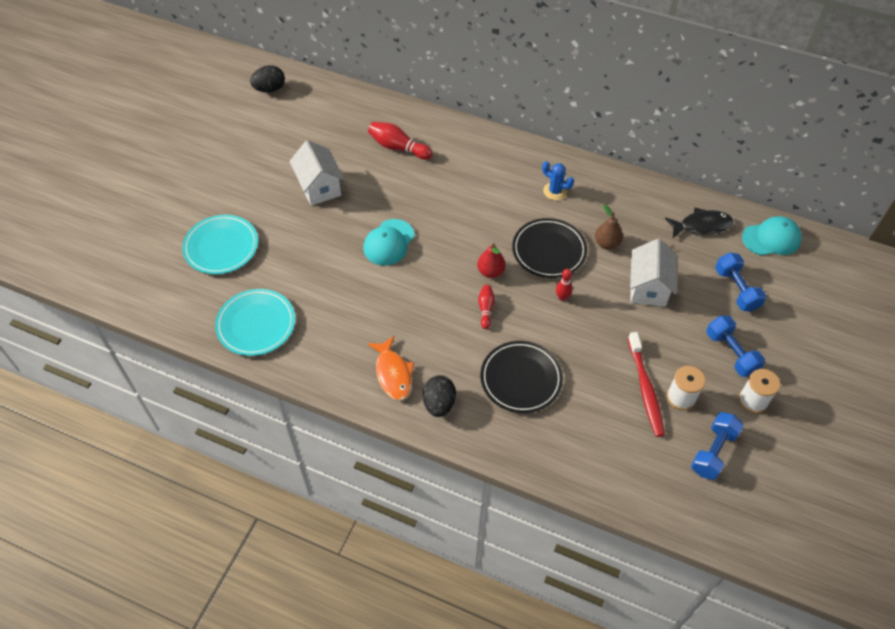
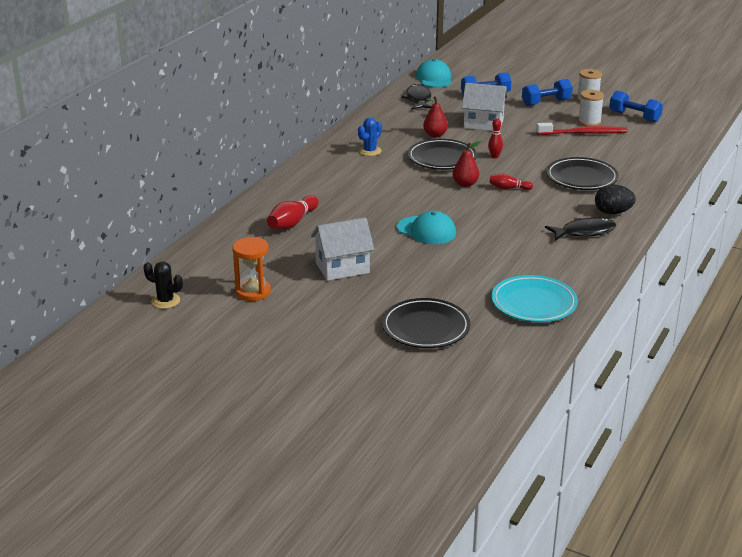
camera: 85 degrees left, 25 degrees down
(221, 247) = (425, 328): turquoise plate -> black plate
(270, 89) = (165, 301): black egg -> black cactus
(281, 135) = (253, 292): none -> orange hourglass
(393, 374) = (584, 232): orange fish -> black fish
(607, 243) = (435, 135): brown pear -> red pear

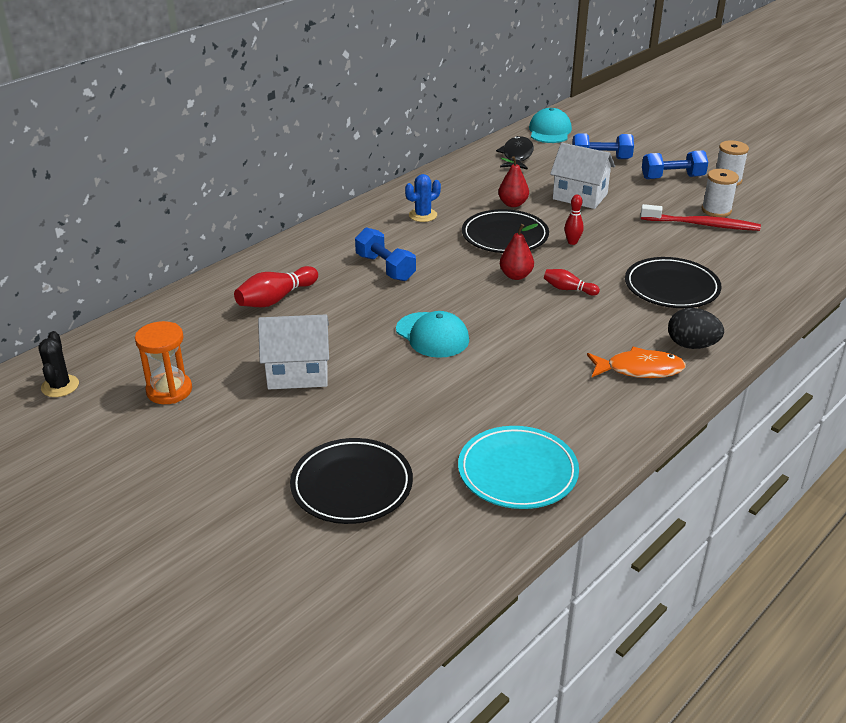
camera: 15 degrees right, 5 degrees up
(165, 301) = (60, 386): black cactus -> black cactus turned 45 degrees clockwise
(584, 232) = (639, 369): black fish -> orange fish
(634, 116) = (779, 210): blue dumbbell -> blue dumbbell (385, 268)

